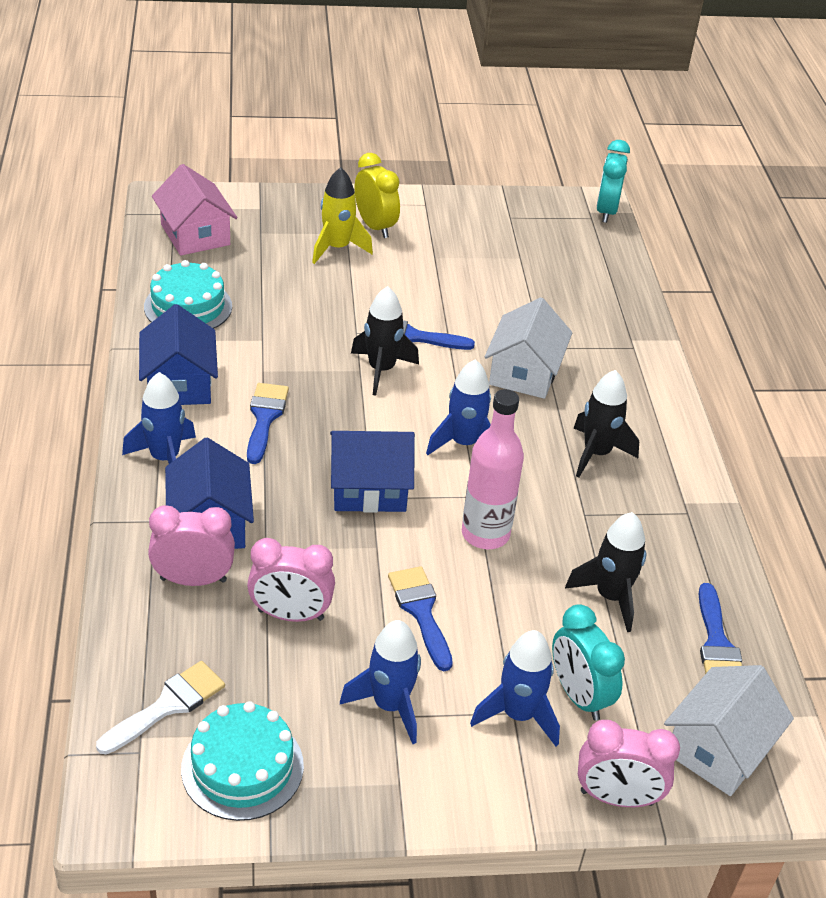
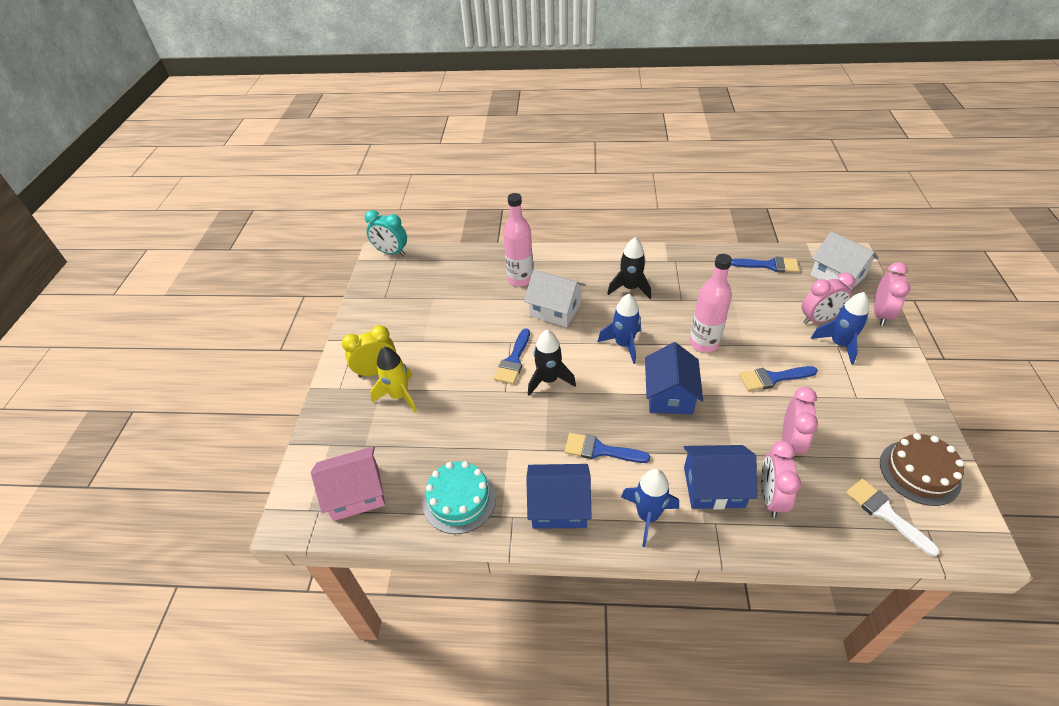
camera: 75 degrees left, 5 degrees up
(242, 767) = (919, 472): turquoise cake -> brown cake
(390, 705) = (849, 398): blue rocket -> none
(578, 696) = (818, 319): turquoise clock -> pink clock
(584, 335) = (520, 279): none -> pink bottle
(610, 597) = (744, 298): black rocket -> none

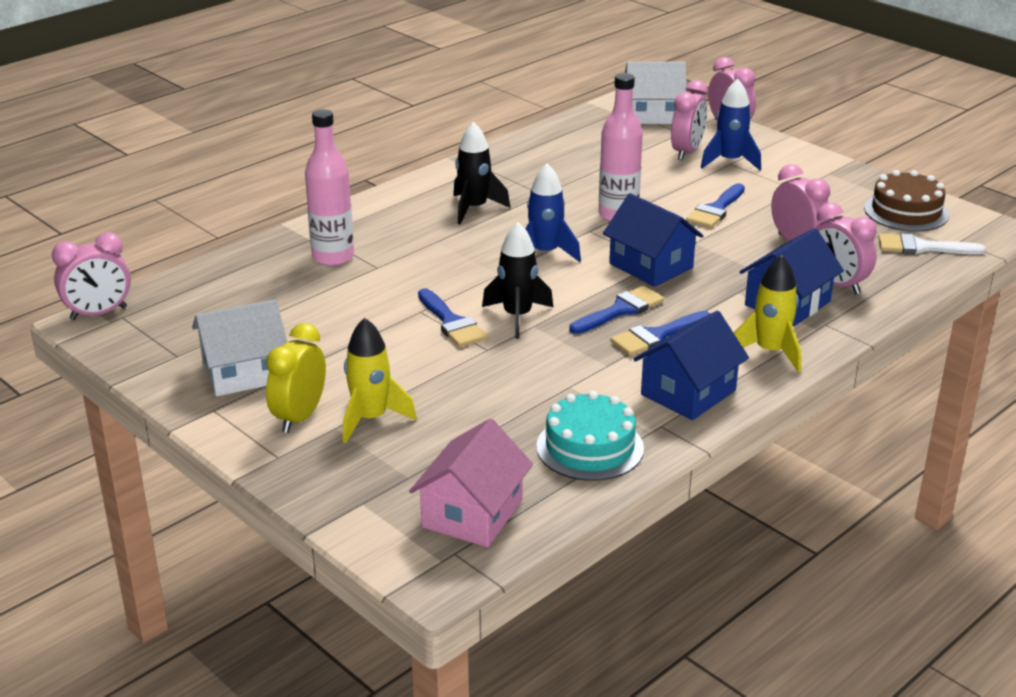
camera: 50 degrees left, 15 degrees down
(391, 252) = (98, 313): turquoise clock -> pink clock
(555, 310) = (423, 262): white house -> white house (244, 373)
(647, 516) = (770, 352): blue rocket -> yellow rocket
(769, 265) = (582, 132): blue brush -> blue brush (620, 310)

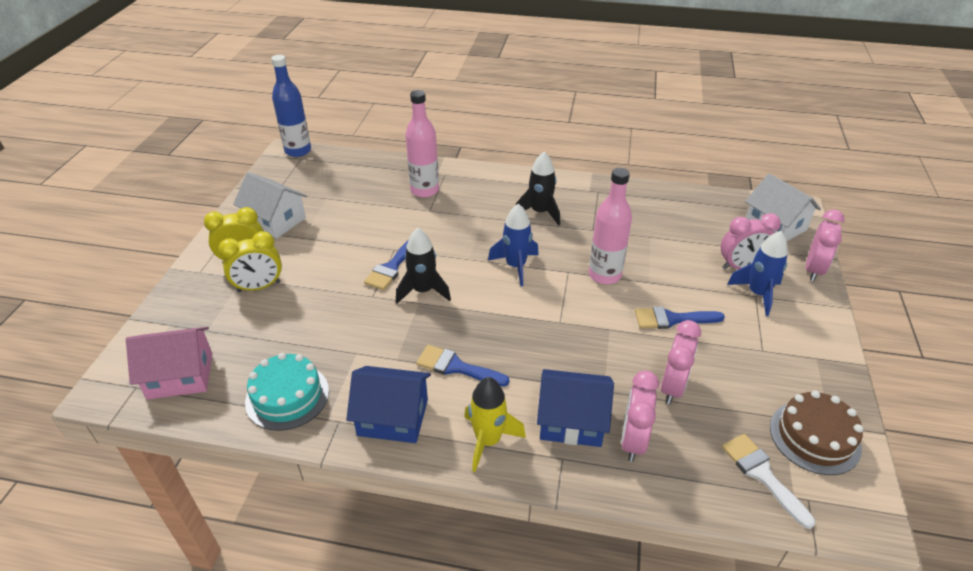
camera: 55 degrees right, 10 degrees up
(98, 313) = (298, 151): pink clock -> blue bottle
(371, 419) = (259, 287): yellow rocket -> yellow clock
(620, 310) = (475, 334): blue brush -> none
(651, 266) = (551, 322): blue house -> none

